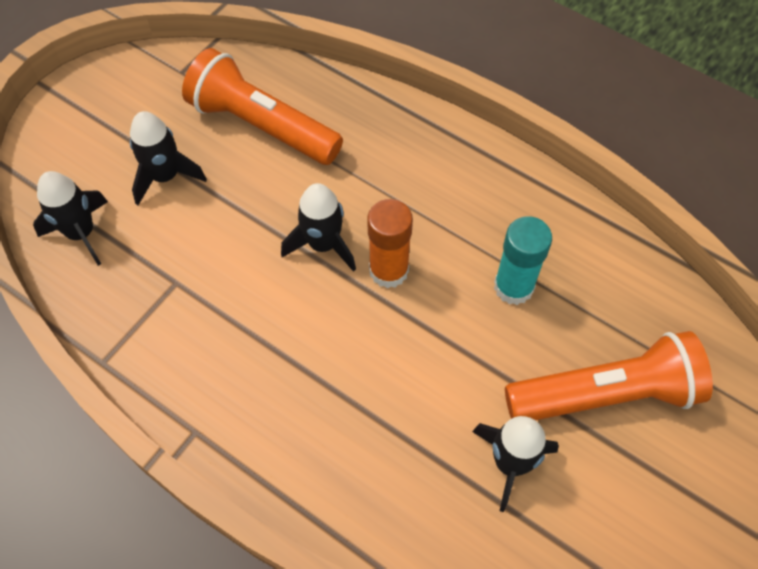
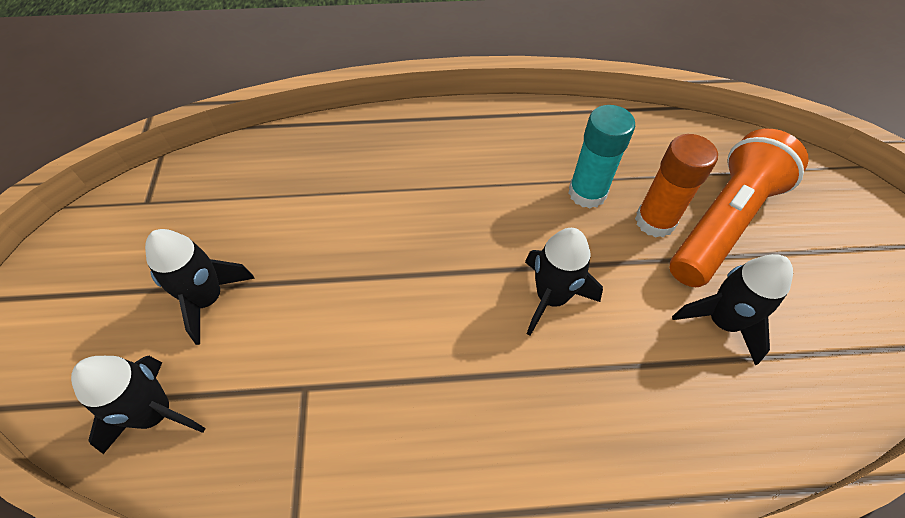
camera: 40 degrees left, 5 degrees down
(262, 126) = (268, 201): orange flashlight -> none
(323, 244) = (413, 260): black rocket -> black rocket (551, 297)
(388, 270) = (486, 244): orange glue stick -> orange glue stick (655, 221)

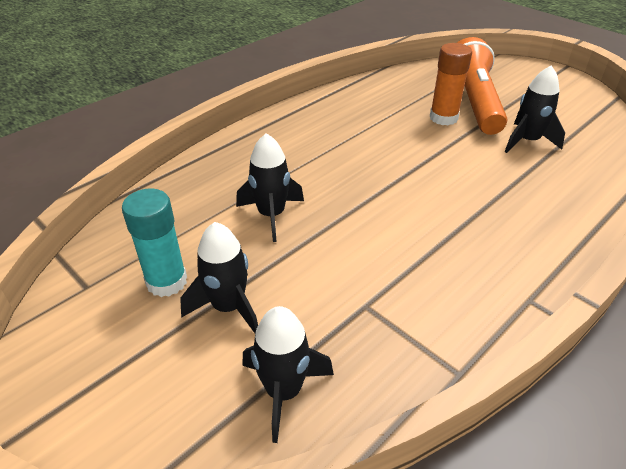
camera: 40 degrees left, 15 degrees down
(551, 297) = (440, 177): black rocket -> black rocket (271, 215)
(587, 193) = (394, 123): turquoise glue stick -> turquoise glue stick (166, 281)

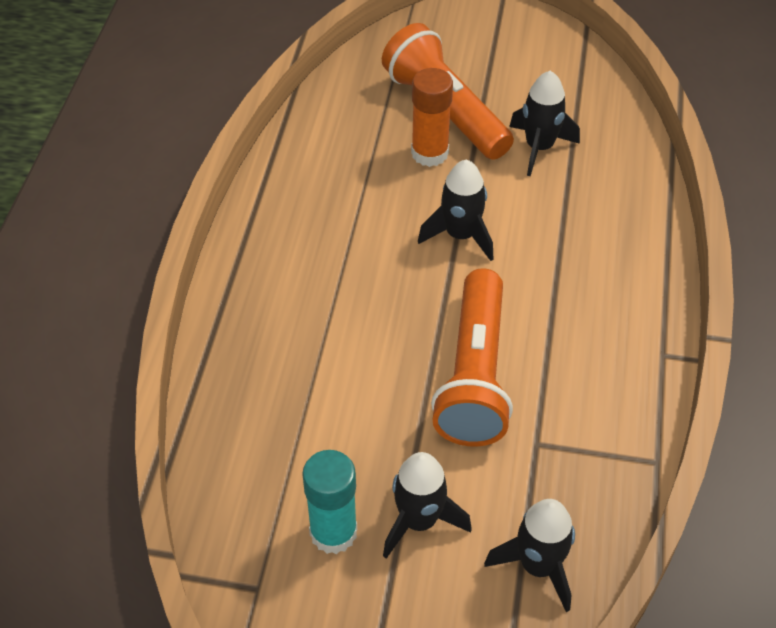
camera: 35 degrees left, 10 degrees up
(271, 215) = (362, 393): black rocket -> black rocket (460, 235)
(359, 241) = (474, 375): none -> orange flashlight

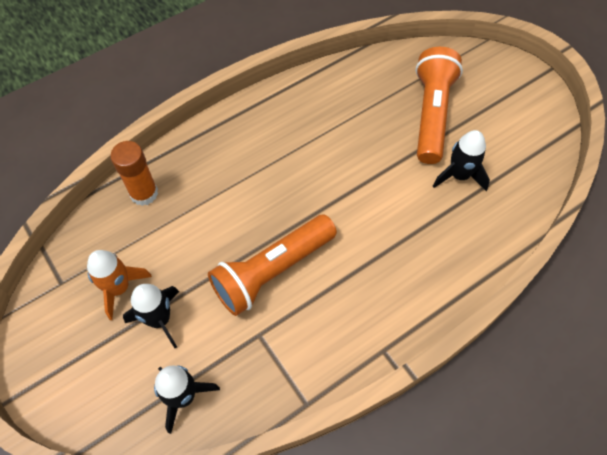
camera: 45 degrees right, 10 degrees up
(333, 532) = (119, 288): turquoise glue stick -> orange rocket
(429, 153) = (394, 132): orange glue stick -> orange glue stick (144, 193)
(460, 235) = (355, 190): black rocket -> none

